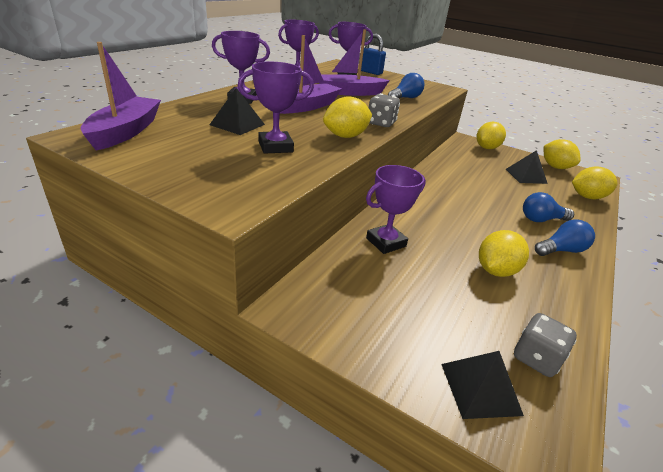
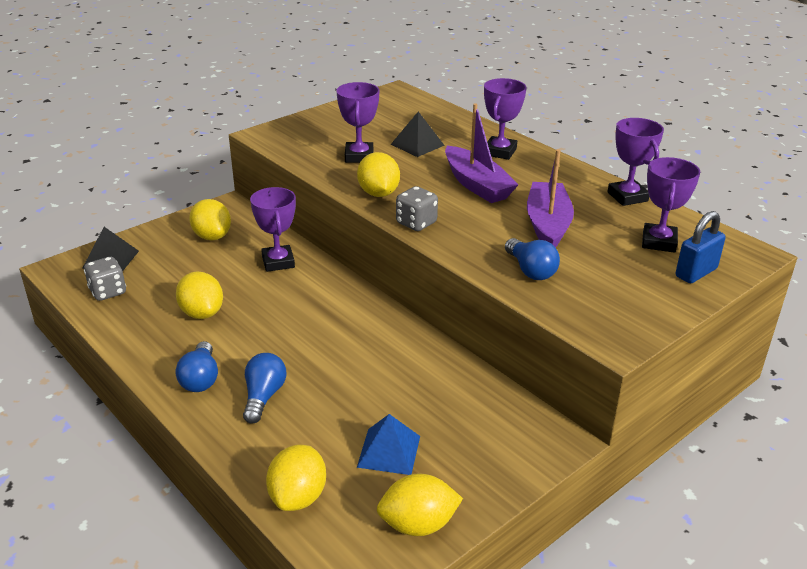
camera: 110 degrees right, 0 degrees up
(125, 131) = (403, 104): purple boat -> none
(486, 148) = (515, 454): yellow lemon -> yellow lemon (212, 236)
(526, 176) = (389, 451): black pyramid -> blue pyramid

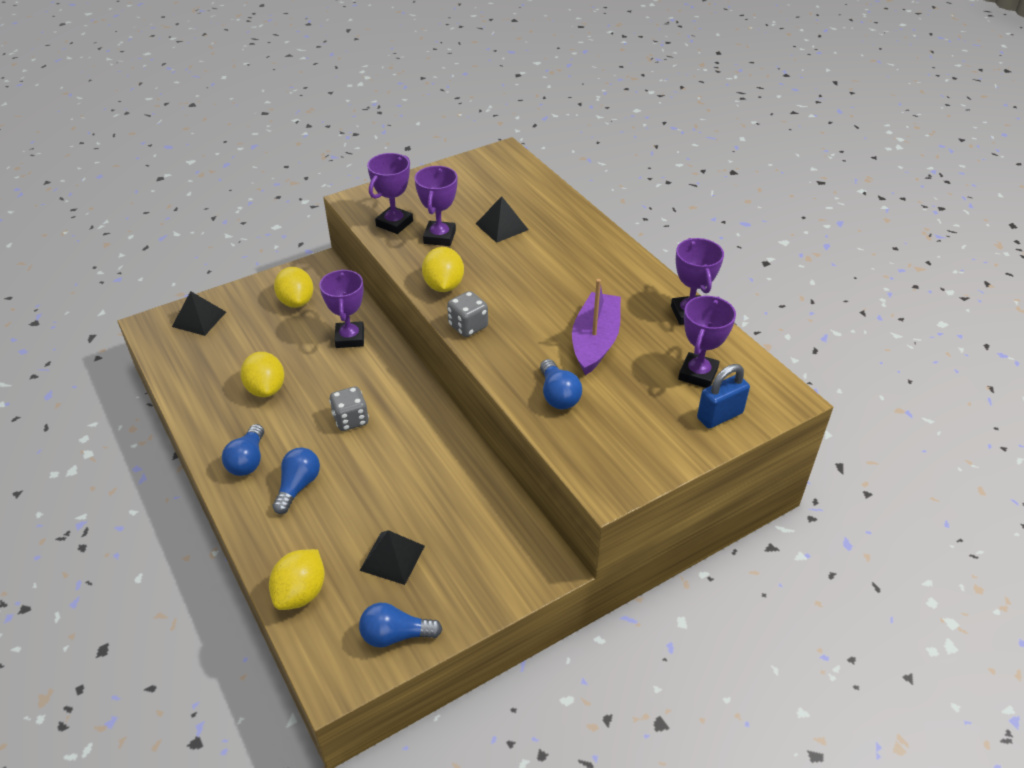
camera: 10 degrees right, 10 degrees up
(108, 292) = (188, 356): grey dice -> grey dice (351, 420)
(389, 451) = (392, 558): blue pyramid -> black pyramid
(418, 525) = (396, 635): yellow lemon -> blue light bulb
(477, 185) = (543, 284): purple boat -> none
(500, 152) = (581, 243): purple trophy -> purple trophy (394, 223)

